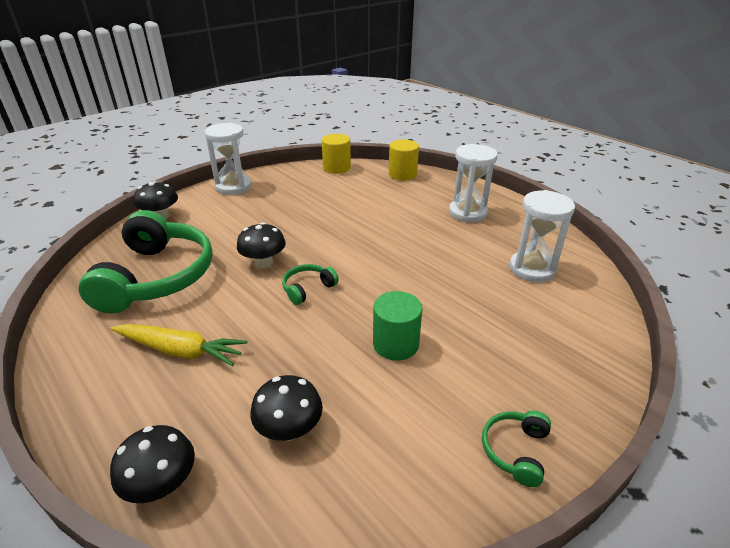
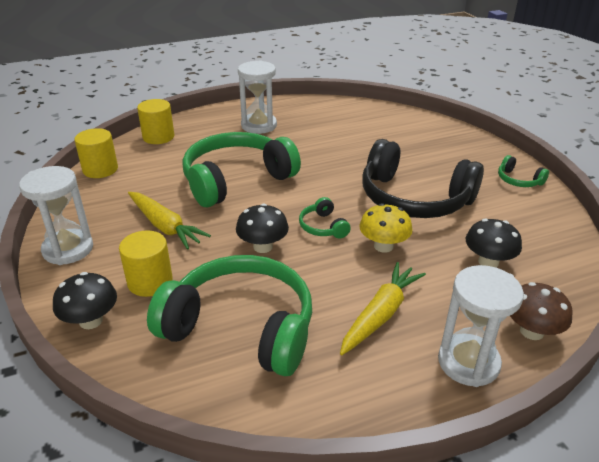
camera: 70 degrees left, 0 degrees up
(162, 484) = (531, 331): black mushroom -> brown mushroom
(205, 225) = (150, 282): none -> yellow cylinder
(274, 212) = (165, 226): none -> yellow carrot
(290, 334) = (383, 246): none -> yellow mushroom
(360, 225) = (236, 180): none -> green headphones
(395, 344) = (414, 198): green cylinder -> black headphones
(532, 269) = (354, 124): white hourglass -> white hourglass (468, 362)

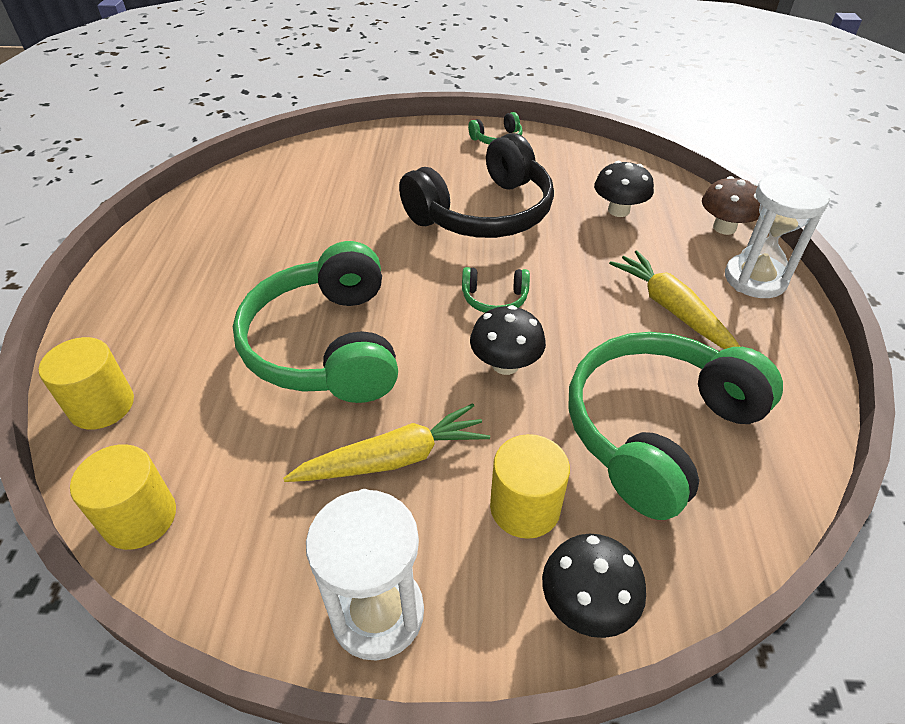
camera: 65 degrees left, 10 degrees up
(259, 125) = (192, 278): white hourglass -> none
(383, 246) = (558, 266): yellow mushroom -> none

